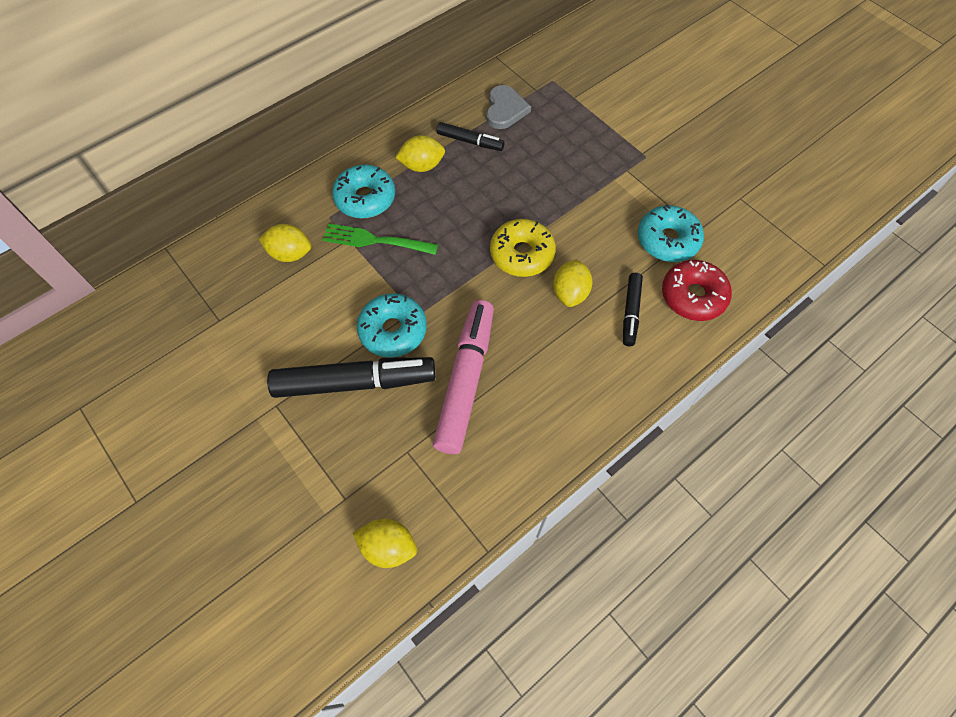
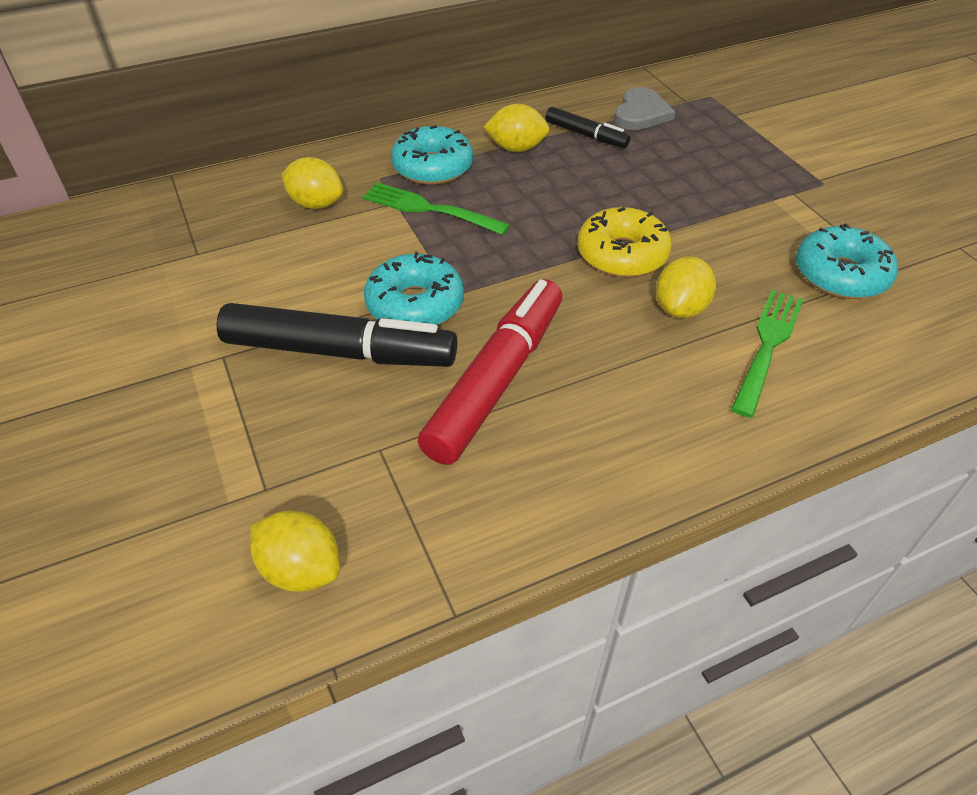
camera: 15 degrees right, 15 degrees down
(466, 380) = (497, 380): pink marker -> red marker
(630, 312) = (767, 347): black marker -> green fork
(693, 296) = (870, 345): red donut -> none

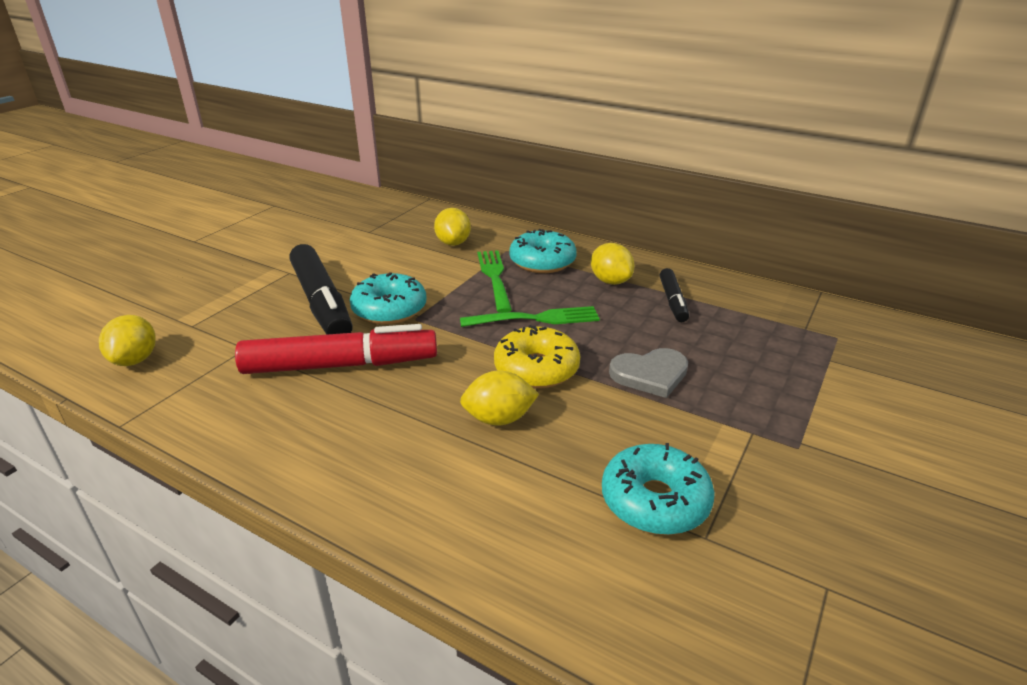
camera: 55 degrees right, 15 degrees down
(641, 113) = (746, 313): grey heart -> grey heart (650, 374)
(767, 347) = (495, 483): green fork -> green fork (535, 319)

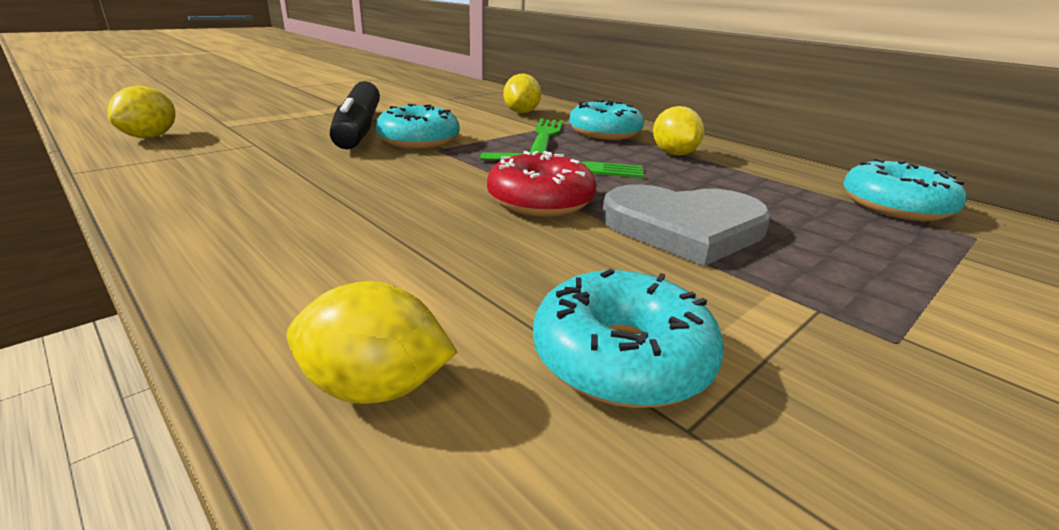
camera: 15 degrees right, 5 degrees down
(341, 365) = (329, 167): red marker -> none
(499, 419) = (460, 233): yellow lemon -> yellow lemon (375, 387)
(536, 369) = (540, 201): yellow donut -> red donut
(650, 374) = (684, 228): grey heart -> grey heart, size x1.51
(672, 301) = (743, 176): black marker -> none
(784, 314) = (895, 206): none -> turquoise donut

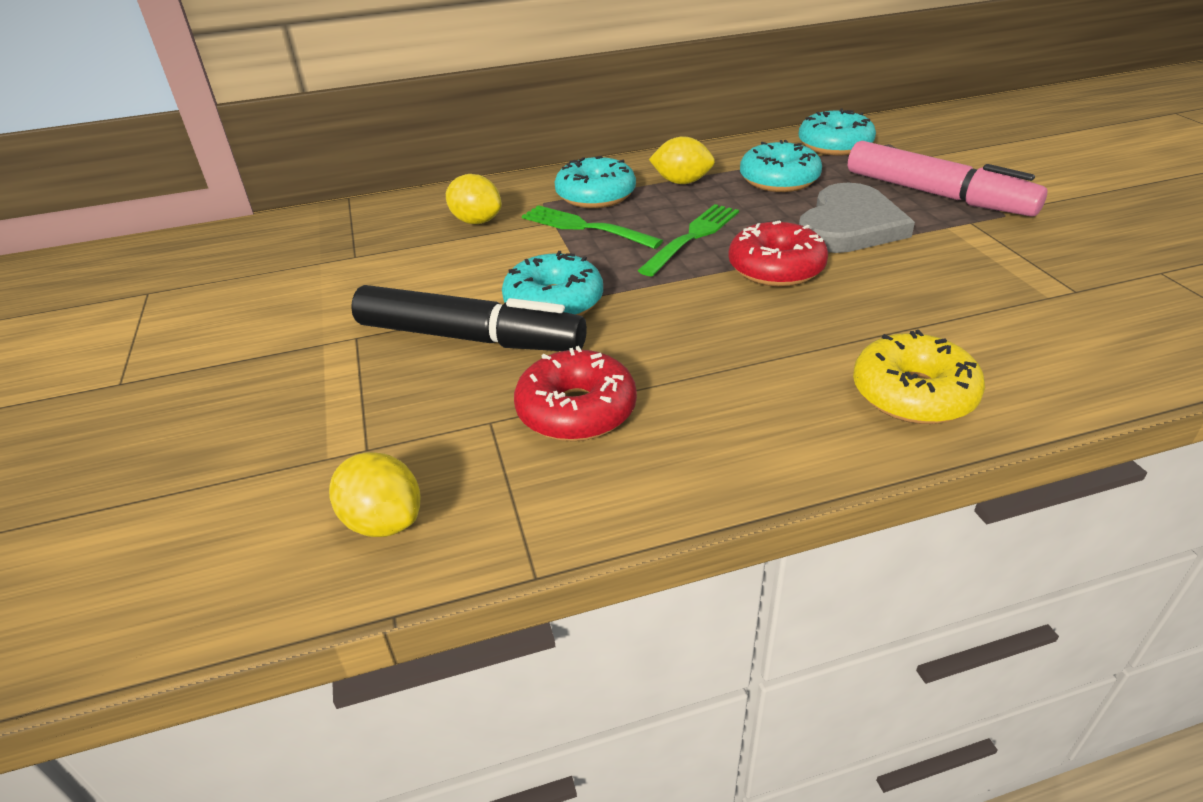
camera: 60 degrees left, 10 degrees up
(267, 161) = (576, 410): none -> red donut
(302, 286) = (913, 394): none -> yellow donut
(375, 387) = (1043, 372): yellow lemon -> none
(621, 358) = (1017, 292): turquoise donut -> turquoise donut (779, 180)
(867, 278) = (936, 195): none -> pink marker

